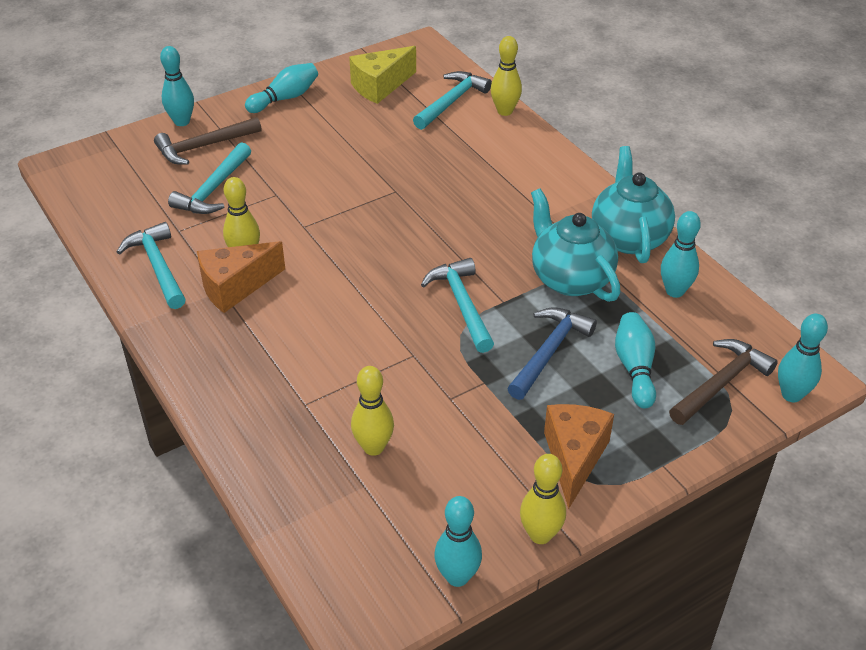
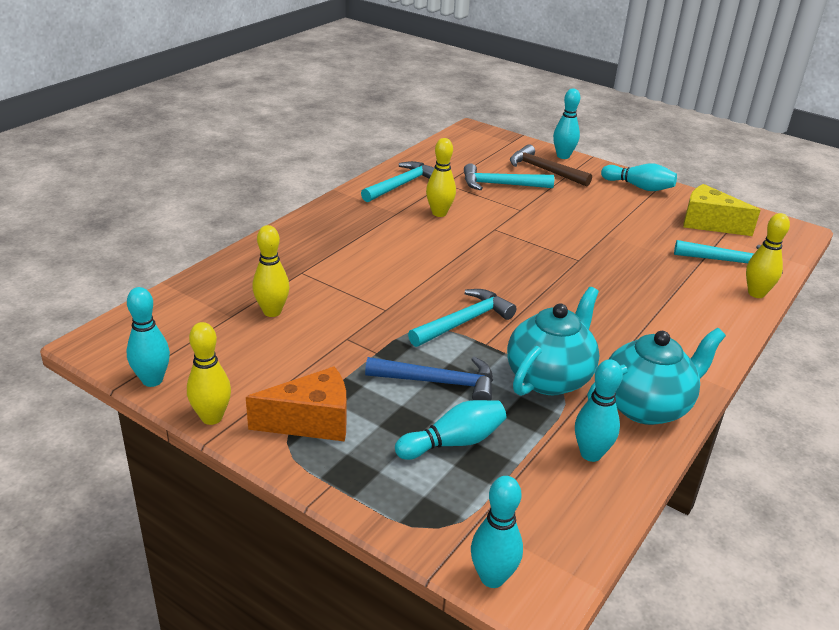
camera: 65 degrees right, 10 degrees down
(235, 287) = (404, 217): orange cheese -> none
(721, 383) = (472, 512): brown hammer -> none

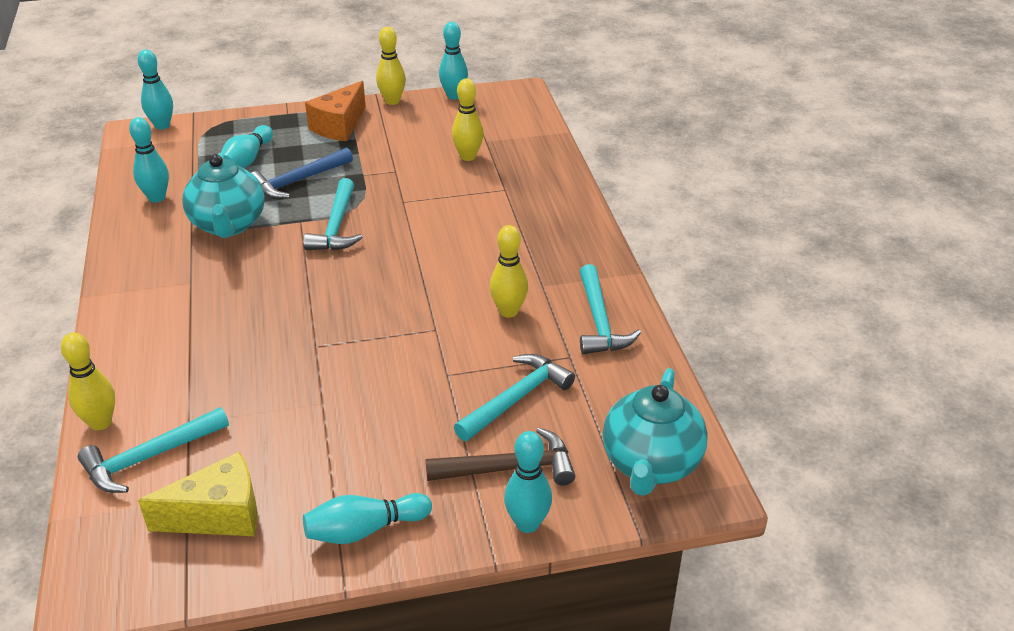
camera: 135 degrees right, 5 degrees up
(646, 406) = (141, 245): turquoise teapot -> turquoise teapot (651, 464)

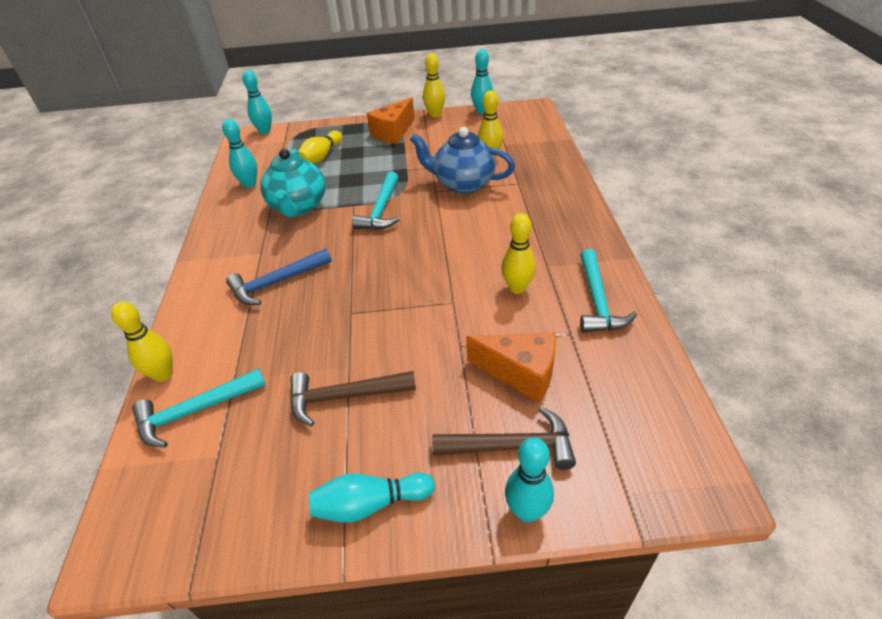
camera: 10 degrees right, 5 degrees up
(219, 515) = (241, 476): yellow cheese -> none
(247, 159) = (321, 156): turquoise bowling pin -> yellow bowling pin
(298, 181) = (357, 173): blue hammer -> blue hammer (277, 282)
(322, 433) = (345, 397): none -> brown hammer
(436, 192) = (463, 184): none -> blue teapot
(516, 399) = (520, 373): turquoise hammer -> orange cheese
(651, 464) = (650, 452): turquoise teapot -> none

